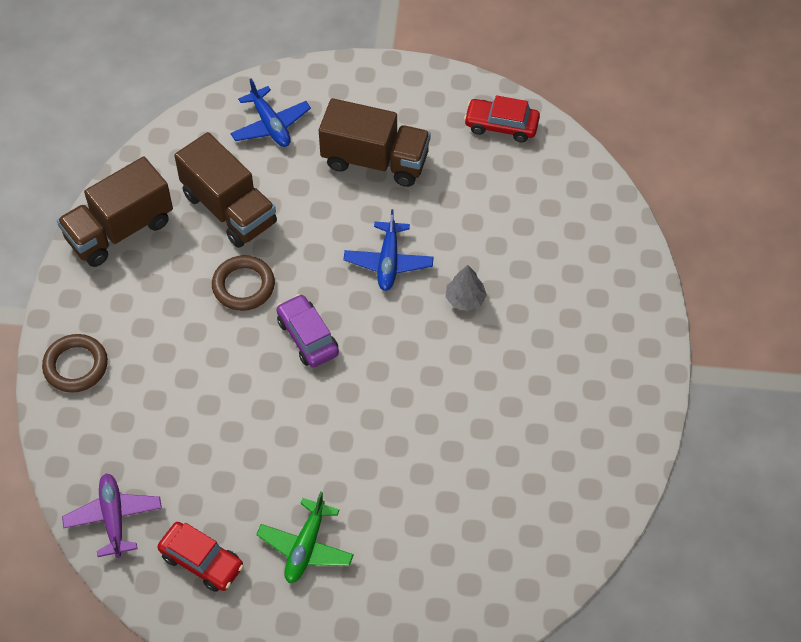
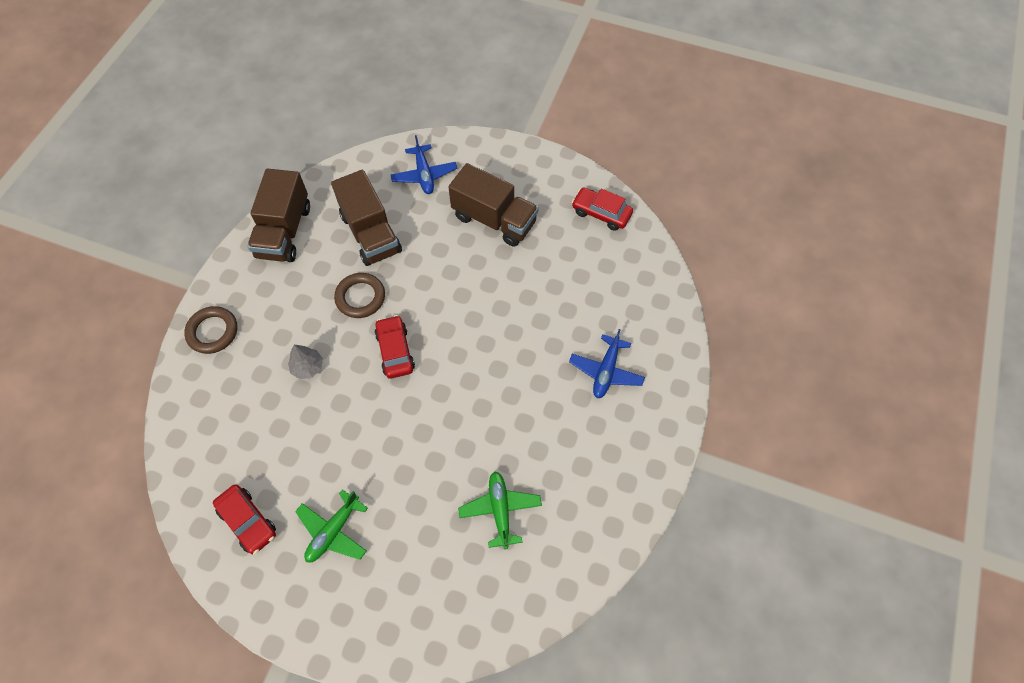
camera: 15 degrees right, 5 degrees up
(114, 518) = (194, 465): purple plane -> none
(119, 230) = (284, 231): brown truck -> brown truck turned 60 degrees counterclockwise
(307, 337) = (395, 351): purple car -> red car
(388, 262) = (478, 304): blue plane -> blue plane (606, 371)
(465, 299) = (529, 349): grey tree -> grey tree (308, 367)
(488, 479) = (500, 510): none -> green plane

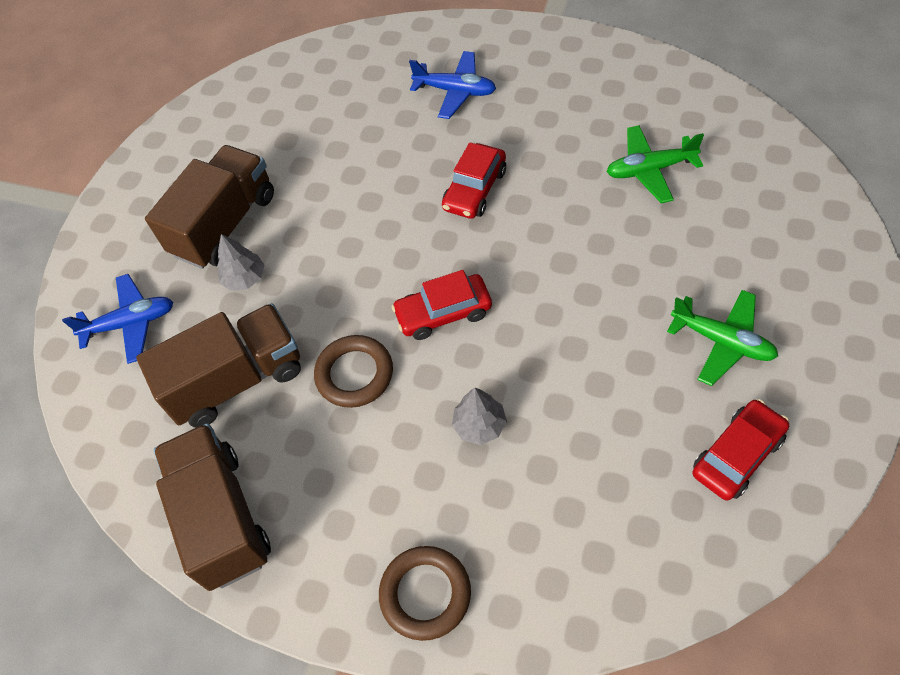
camera: 85 degrees left, 5 degrees down
(284, 231) = (222, 517): brown truck -> brown truck turned 120 degrees counterclockwise
(447, 233) = (244, 278): none -> grey tree
(601, 213) = (225, 113): red car -> red car (475, 190)

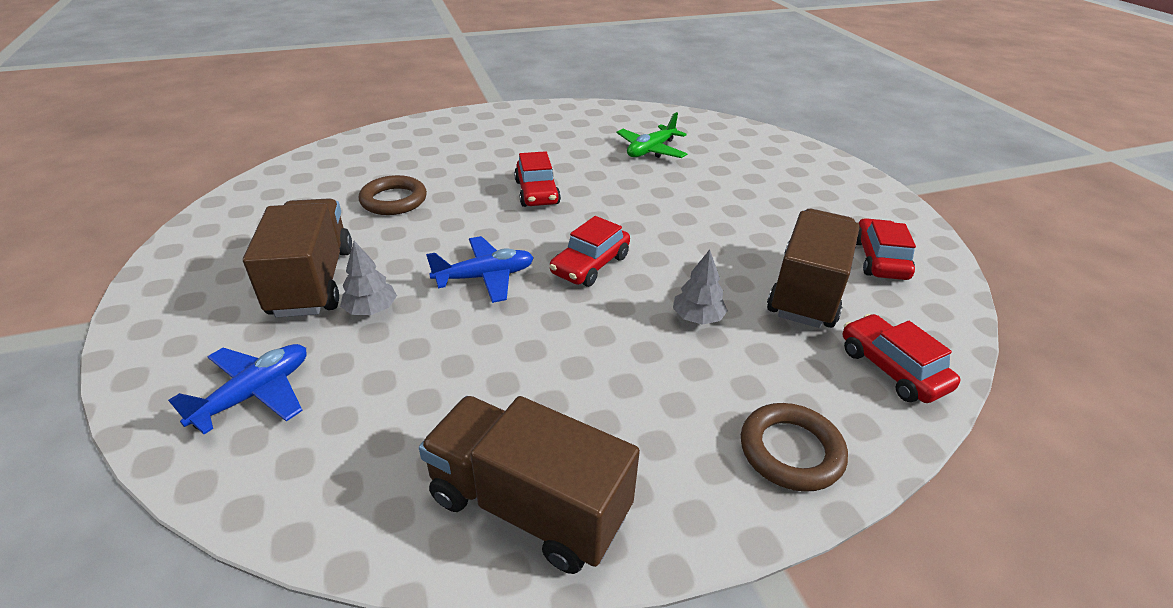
camera: 45 degrees left, 20 degrees down
(236, 380) = (435, 385): brown truck -> brown truck (807, 291)
(354, 374) = (554, 331): brown ring -> brown ring (394, 200)
(455, 91) = (463, 149): blue plane -> blue plane (485, 277)
(594, 579) = (892, 369): none -> red car
(722, 341) = (797, 211): green plane -> none

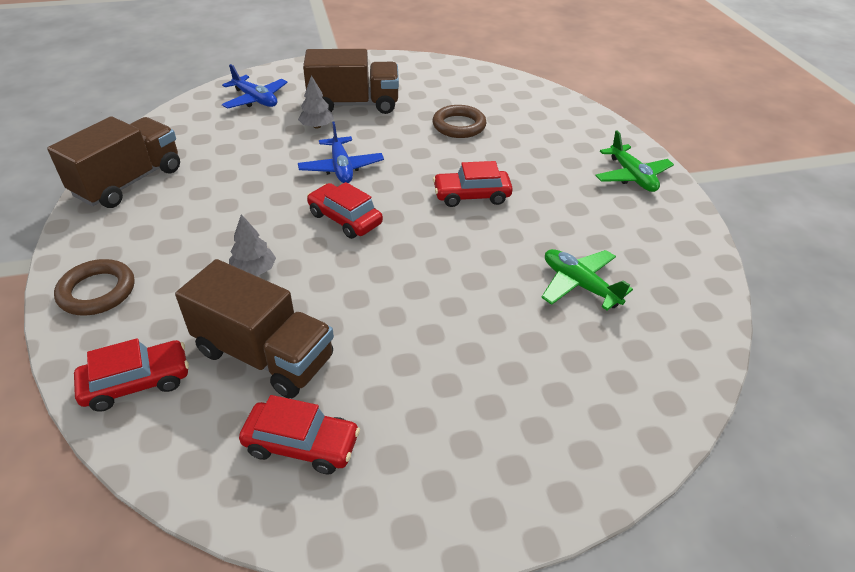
camera: 95 degrees right, 5 degrees up
(500, 121) = (632, 176): none -> green plane

